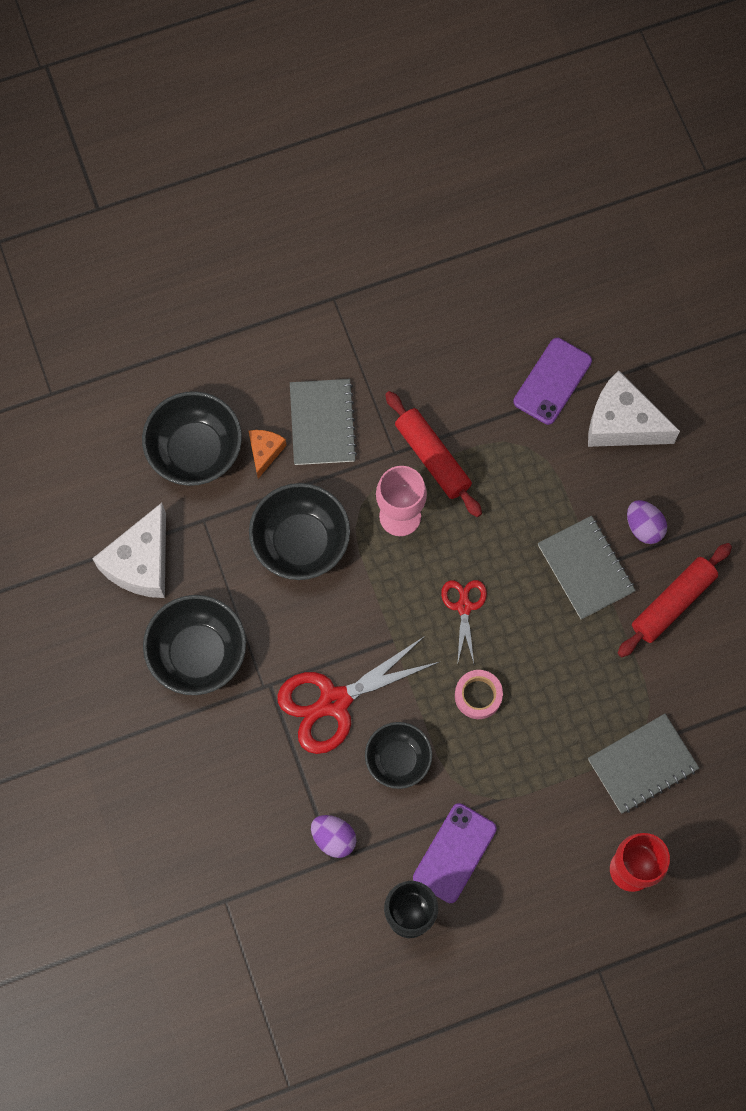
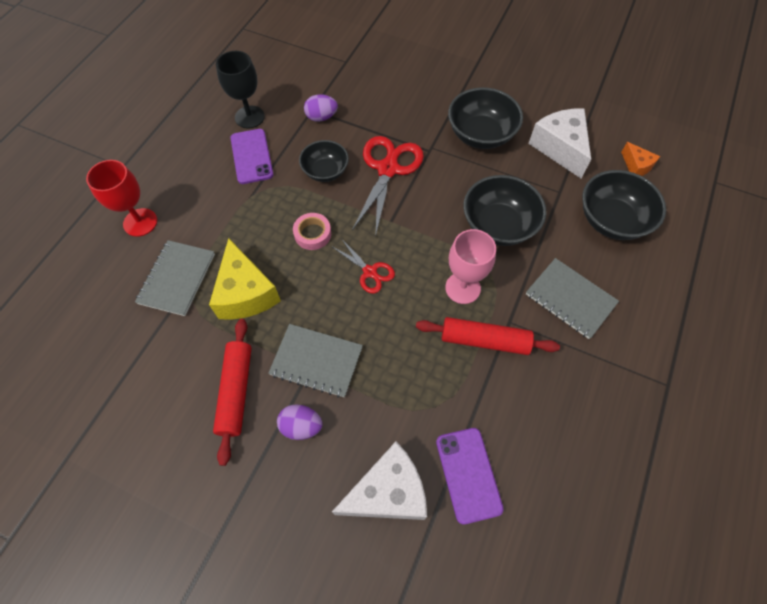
camera: 135 degrees right, 10 degrees down
(265, 452) = (577, 253): orange cheese -> orange cheese (636, 166)
(592, 689) = (245, 293): none -> yellow cheese

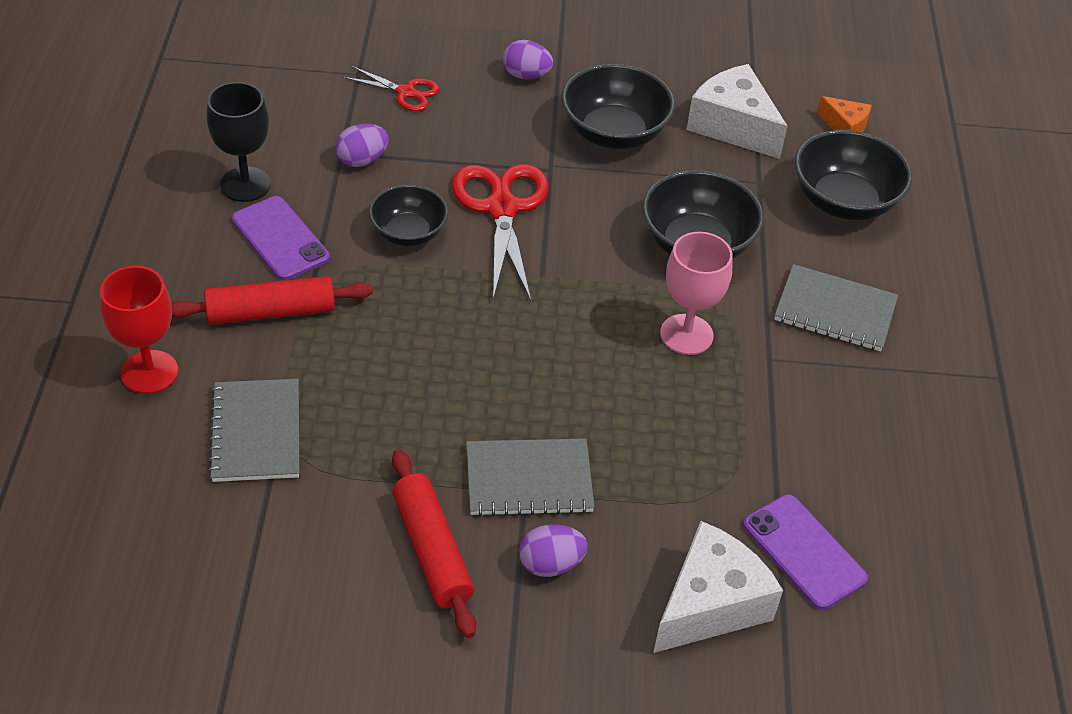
camera: 25 degrees left, 15 degrees down
(245, 293) = (375, 423): yellow cheese -> none
(312, 234) = (434, 320): pink tape -> none
(370, 272) = (545, 348): red scissors -> red scissors (405, 92)
(444, 84) = (526, 75): none -> purple egg
(484, 340) = (747, 390): red rolling pin -> red rolling pin (271, 312)

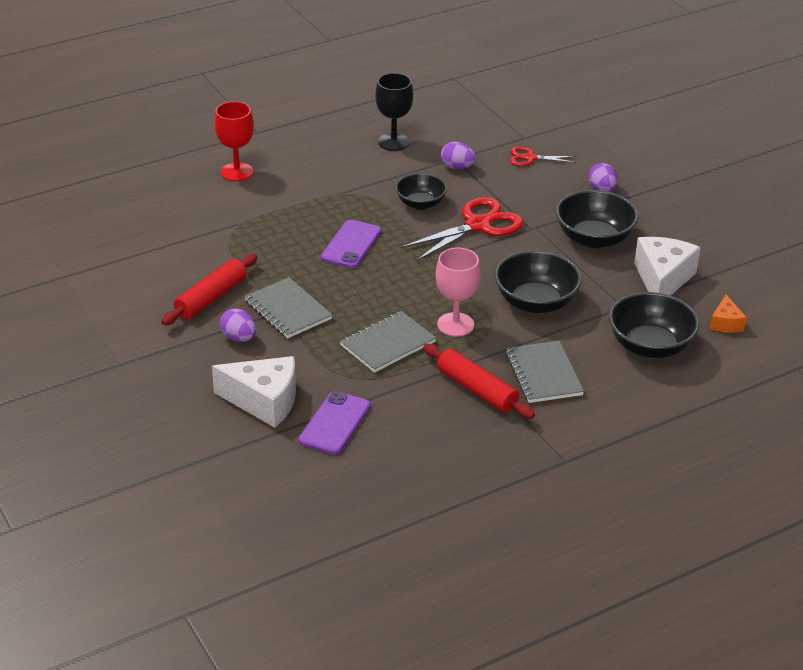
camera: 60 degrees right, 10 degrees down
(256, 432) = (231, 217): grey notebook -> grey notebook (387, 344)
(271, 312) = (314, 187): red rolling pin -> red rolling pin (477, 389)
(280, 238) = (368, 168): purple phone -> purple phone (351, 244)
(405, 92) = (530, 158): red scissors -> red scissors turned 105 degrees clockwise

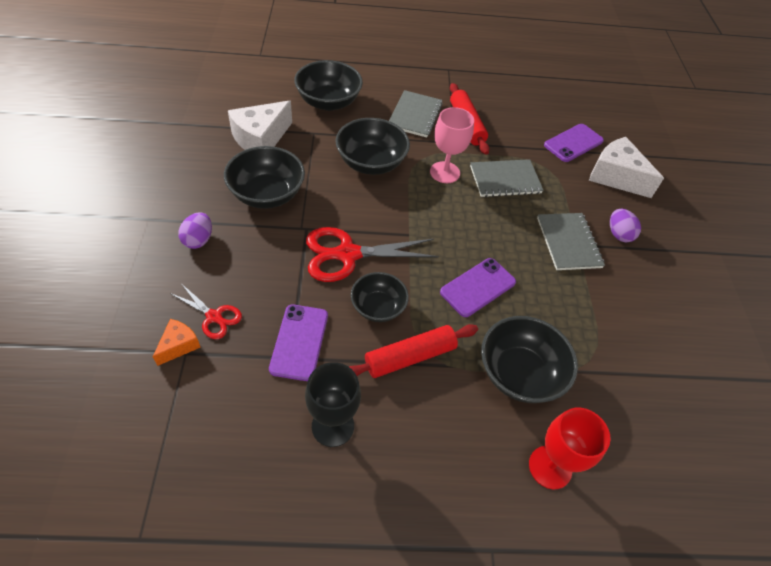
camera: 155 degrees left, 15 degrees up
(211, 298) = (631, 285): red rolling pin -> red rolling pin (410, 357)
(283, 207) = (519, 373): none -> black bowl
(457, 167) = (299, 342): purple egg -> purple phone
(725, 323) = (262, 94): orange cheese -> orange cheese (179, 345)

